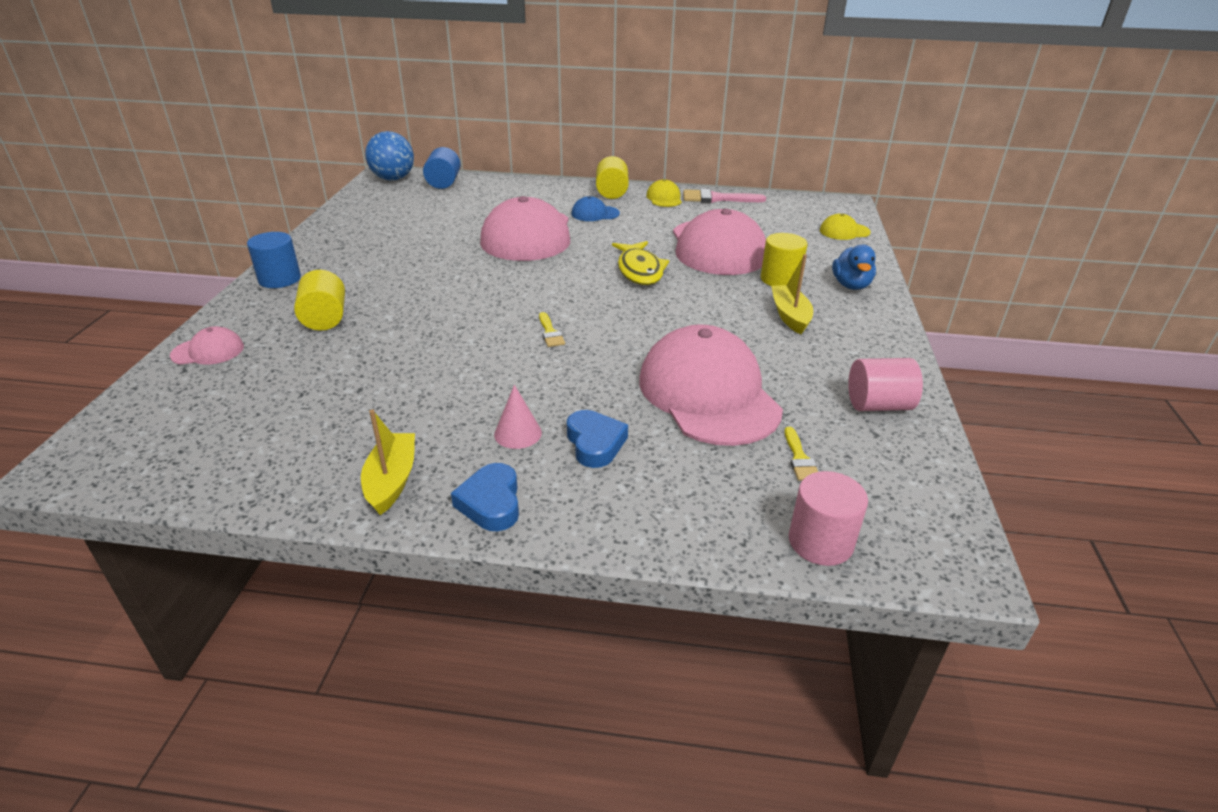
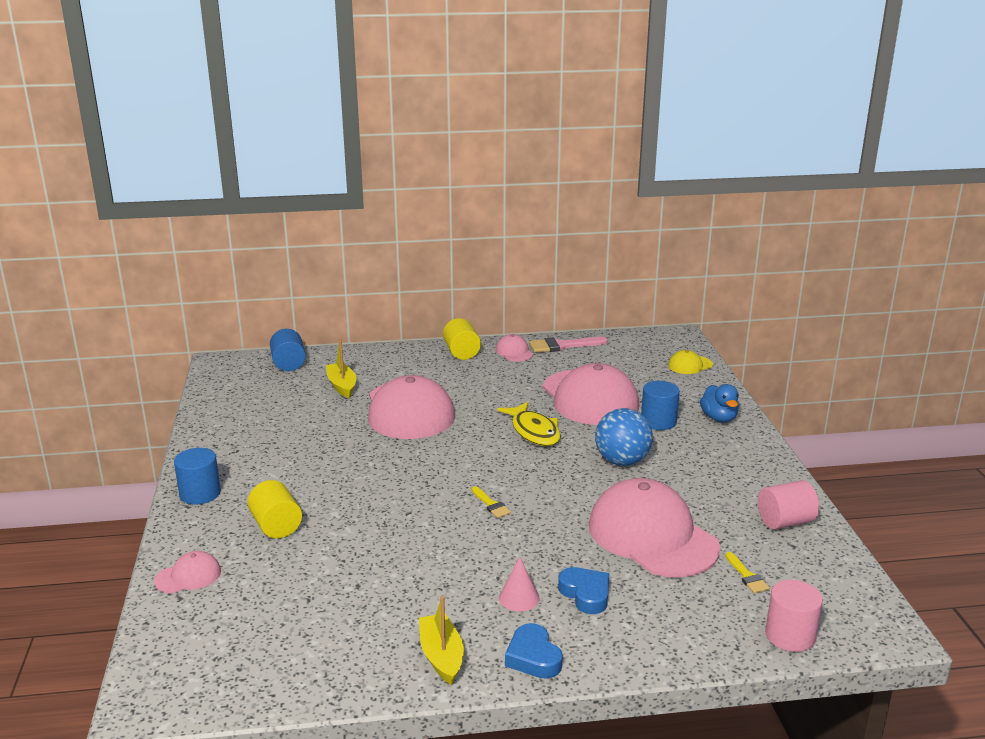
camera: 15 degrees left, 10 degrees down
(393, 179) = (232, 366): blue ball -> blue ball (622, 461)
(595, 214) = (459, 378): blue cap -> none
(664, 198) = (514, 352): yellow cap -> pink cap
(780, 279) = (658, 421): yellow cylinder -> blue cylinder
(790, 316) = (683, 455): yellow boat -> yellow boat (342, 386)

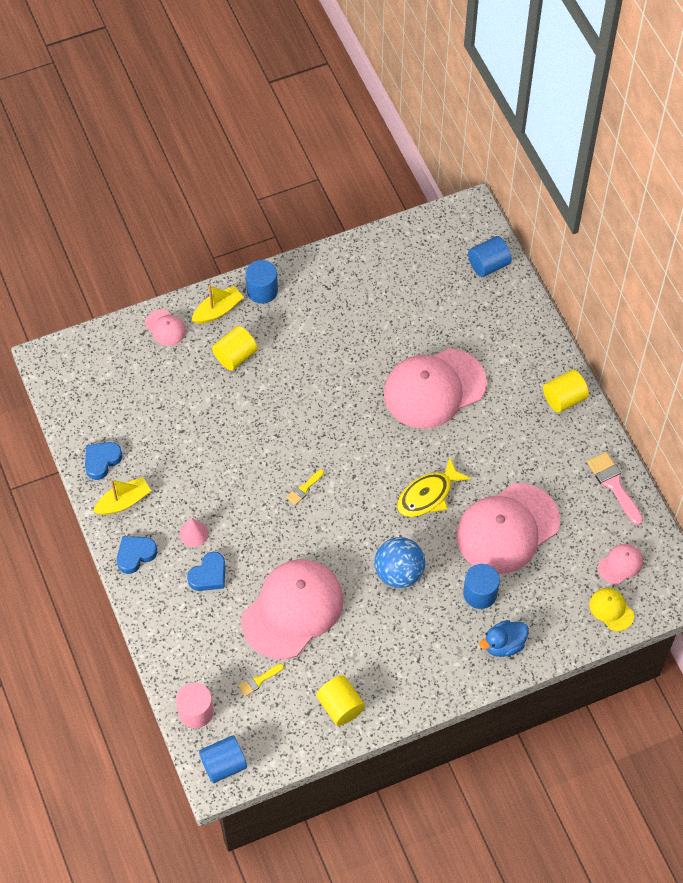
camera: 75 degrees right, 35 degrees up
(342, 386) = (461, 322): yellow boat -> yellow boat (218, 310)
(362, 669) = (102, 461): none -> blue heart
(514, 352) = (583, 444): pink cap -> pink cap (620, 564)
(785, 522) = (340, 706): pink cylinder -> yellow cylinder
(868, 622) = (224, 765): none -> blue cylinder

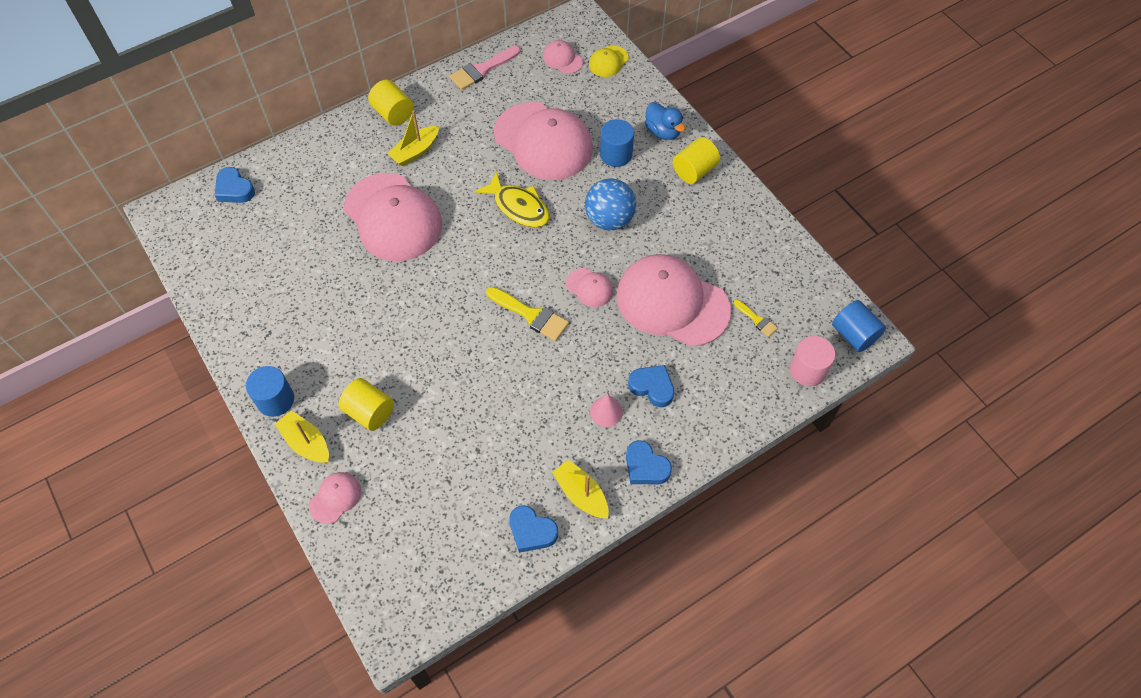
camera: 100 degrees left, 0 degrees up
(304, 489) = (531, 315): yellow brush -> yellow brush, size x1.77
(324, 542) = (589, 287): none -> pink cap
(340, 706) = (762, 247): yellow cylinder -> yellow cylinder (694, 171)
(488, 265) = (234, 189): blue cylinder -> blue heart
(511, 414) = (415, 151): none -> yellow boat

